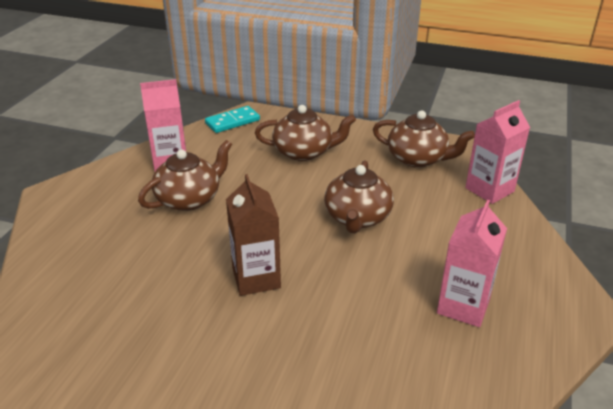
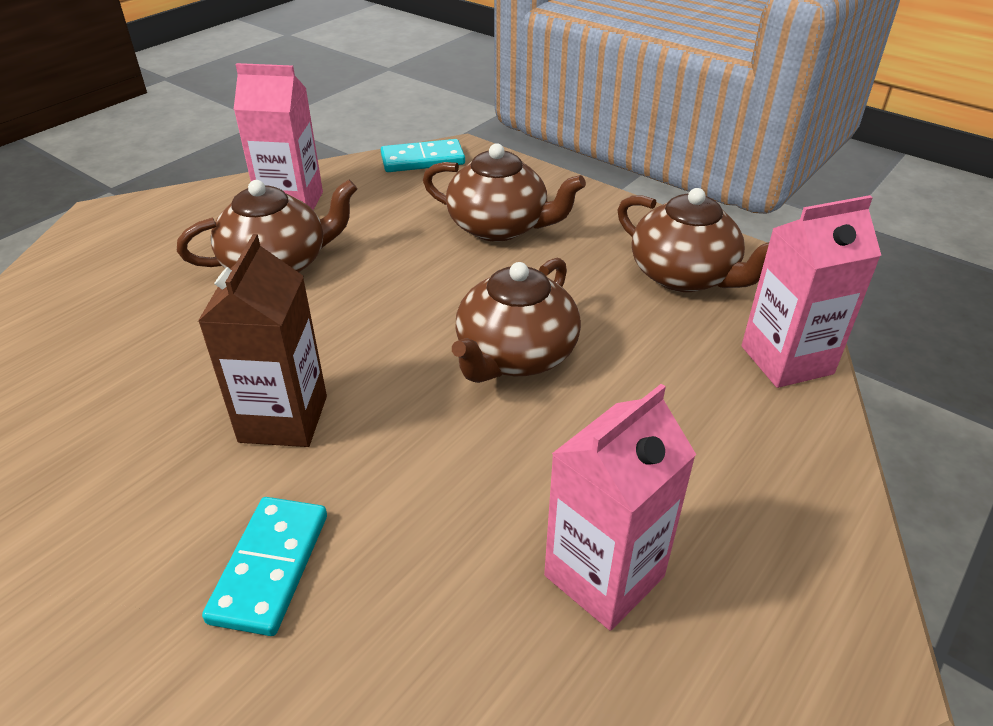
camera: 20 degrees right, 5 degrees up
(303, 347) = (270, 567): none -> turquoise domino

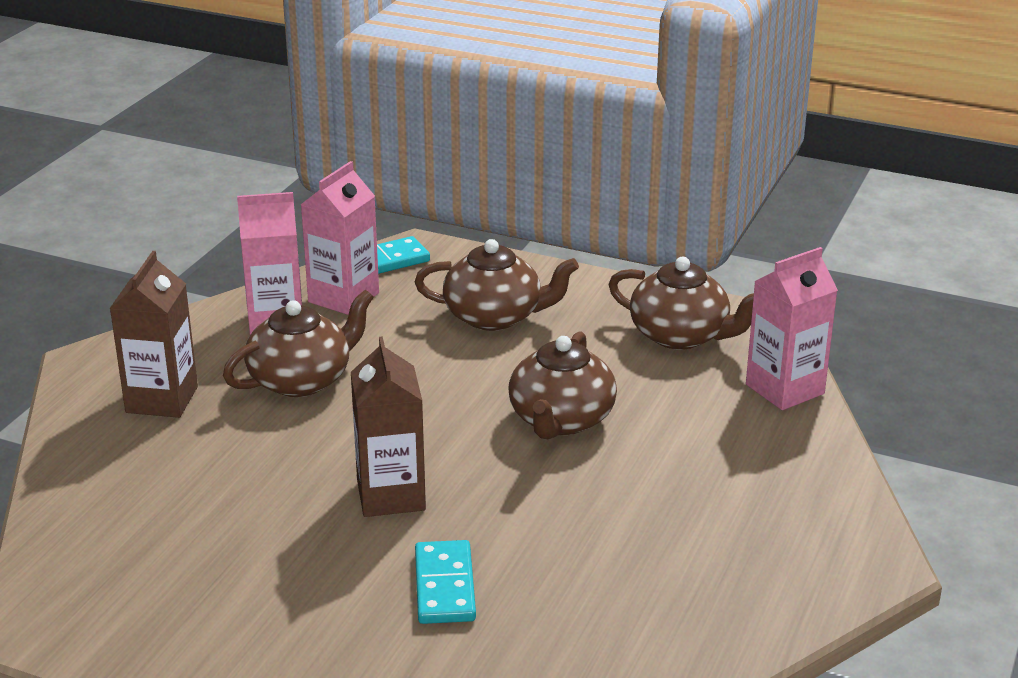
camera: 15 degrees left, 10 degrees down
(136, 264) = (162, 400): none -> brown carton
(604, 576) = (692, 548): pink carton -> pink carton (343, 297)

